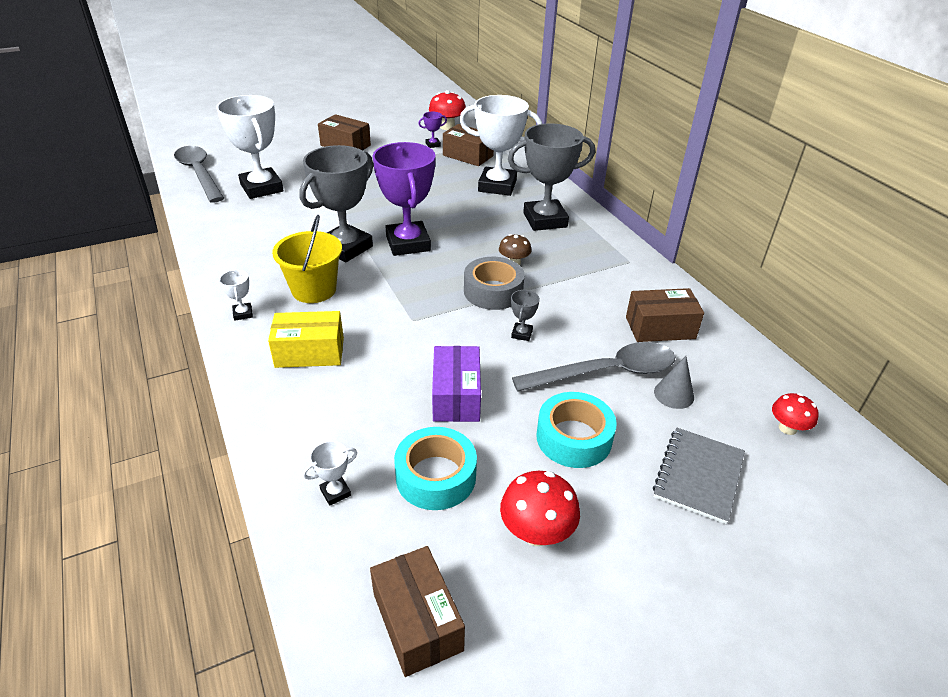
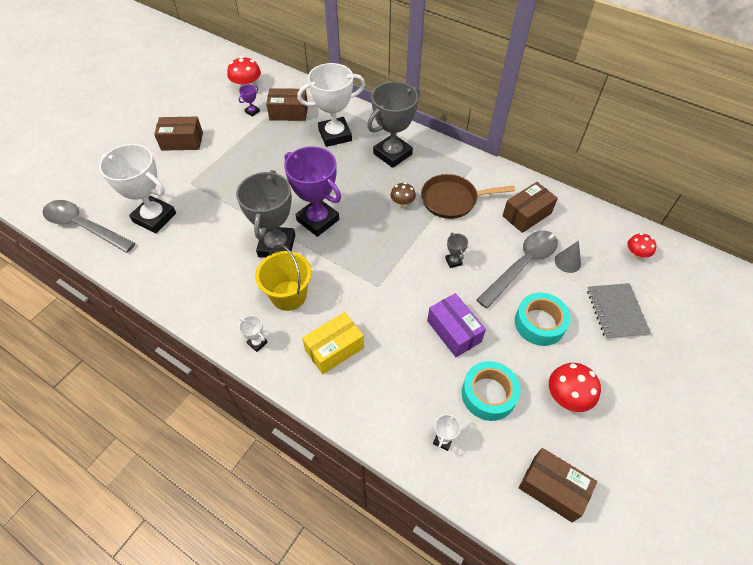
camera: 30 degrees left, 15 degrees up
(493, 291) = (409, 235): grey tape -> none
(576, 281) = (453, 200): none -> brown pan

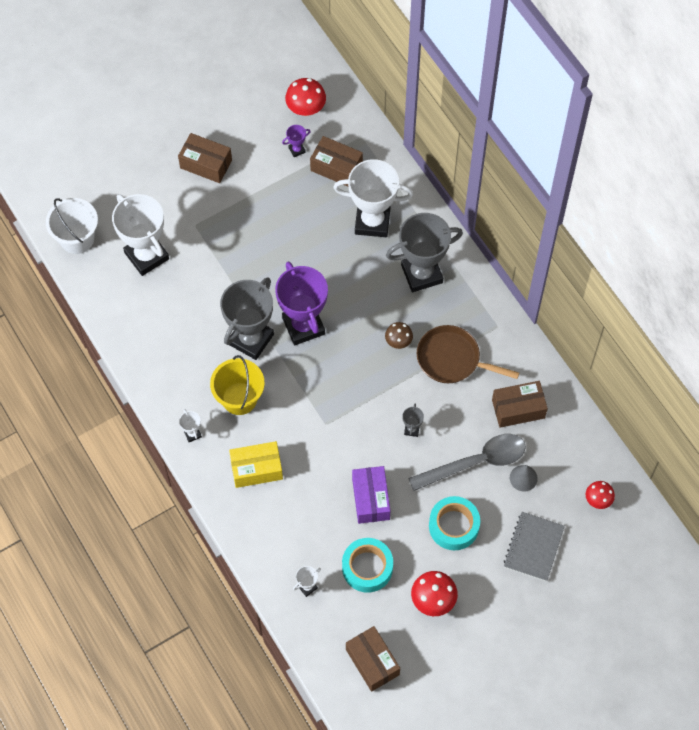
camera: 25 degrees right, 10 degrees up
(84, 226) = (77, 238): grey spoon -> white bucket

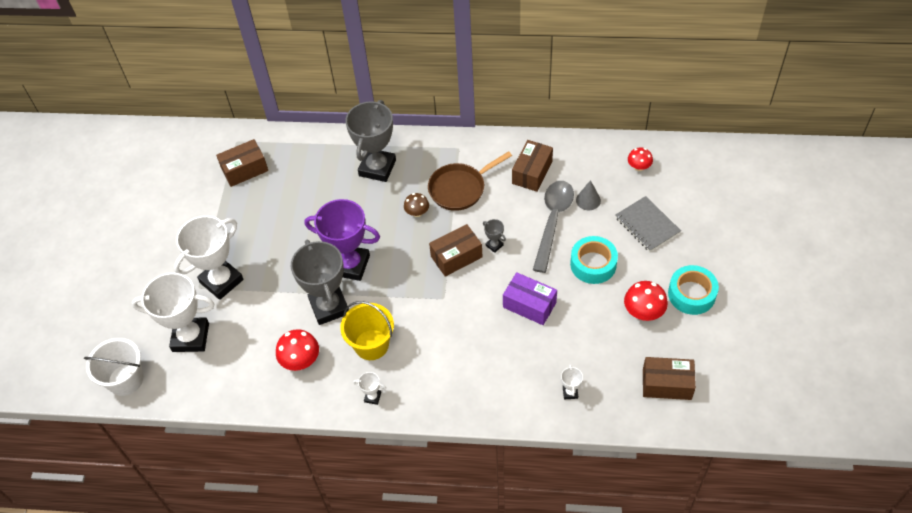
camera: 50 degrees left, 10 degrees down
(206, 164) = (156, 250): brown box -> brown box (456, 257)
(256, 469) = (441, 368): yellow box -> none
(297, 150) = (206, 185): purple trophy -> none
(306, 108) = (179, 160): red mushroom -> red mushroom (301, 361)
(367, 567) = (584, 341): turquoise tape -> turquoise tape (691, 294)
(372, 222) = (308, 173): white trophy -> white trophy (221, 281)

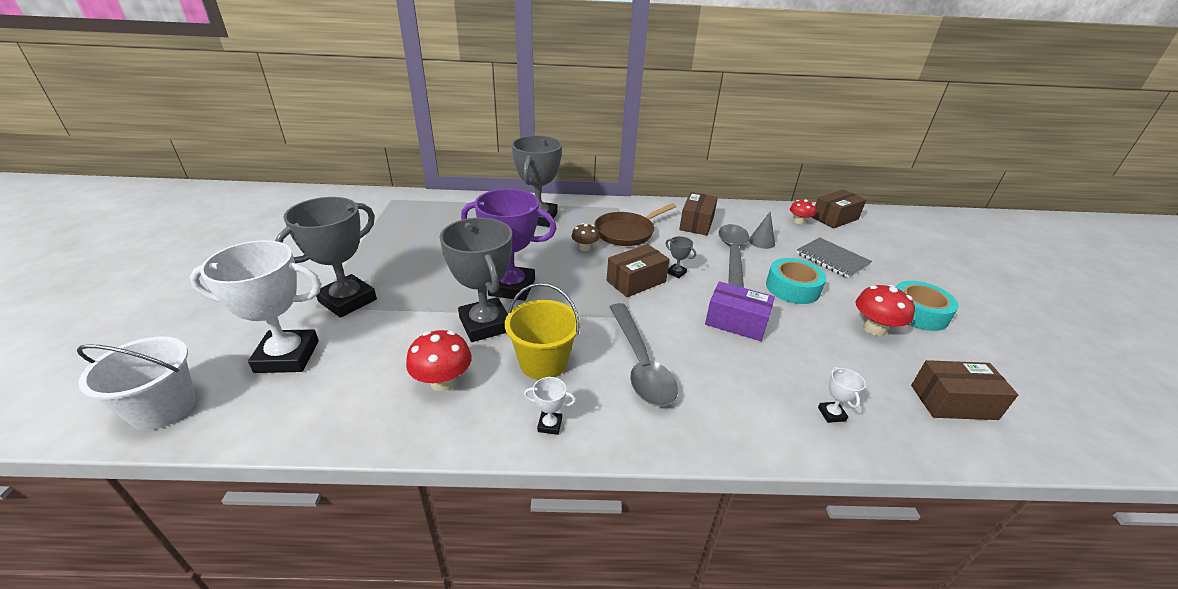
camera: 10 degrees left, 20 degrees down
(221, 281) = (347, 300): white trophy -> grey trophy
(245, 170) = (396, 217): brown box -> brown box (835, 218)
(443, 346) = (640, 363): none -> grey spoon

